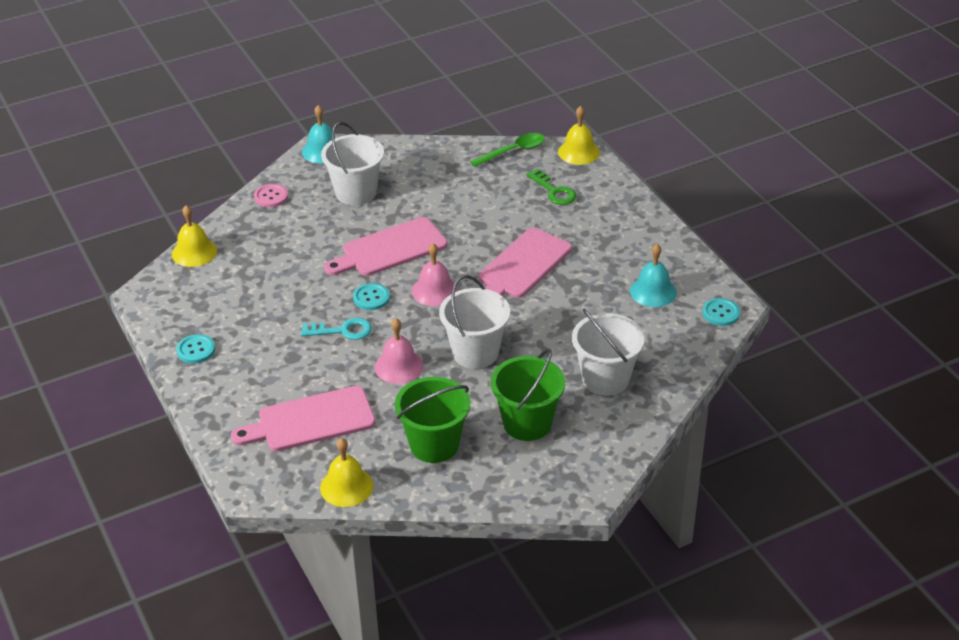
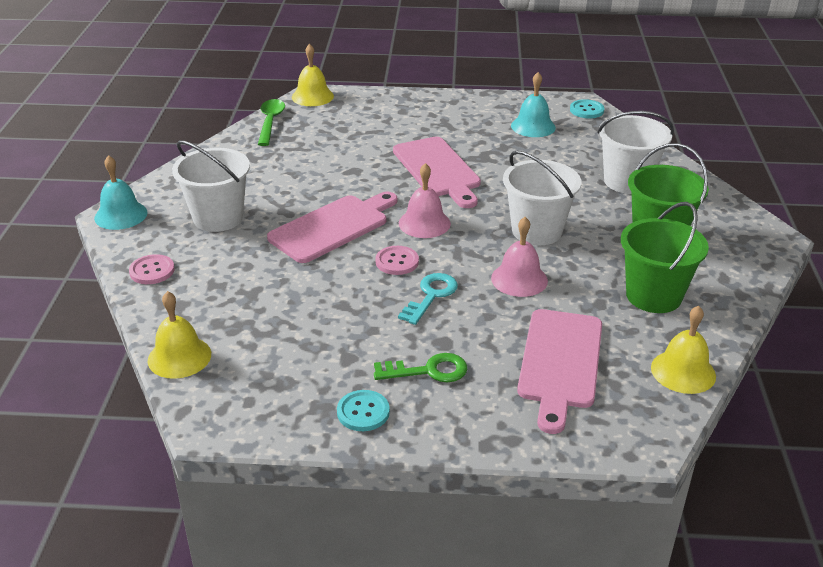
camera: 60 degrees left, 5 degrees down
(371, 298) = (397, 262): turquoise button -> pink button
(390, 249) = (332, 227): pink cutting board -> pink cutting board turned 135 degrees counterclockwise
(554, 191) = (351, 123): green key -> green key (428, 371)

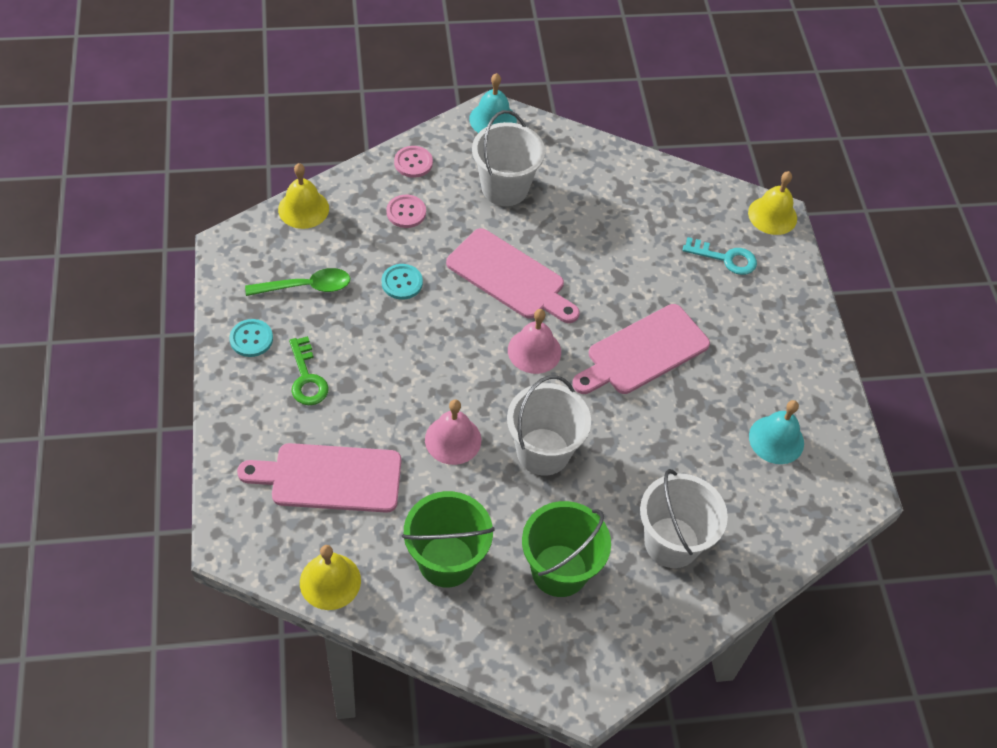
camera: 75 degrees right, 20 degrees up
(270, 122) = (699, 190): green spoon -> green spoon (305, 287)
(397, 262) = (462, 336): pink button -> pink button (406, 212)
(431, 296) = (413, 369): turquoise key -> turquoise key (725, 258)
(586, 110) = (841, 499): turquoise button -> turquoise button (402, 283)

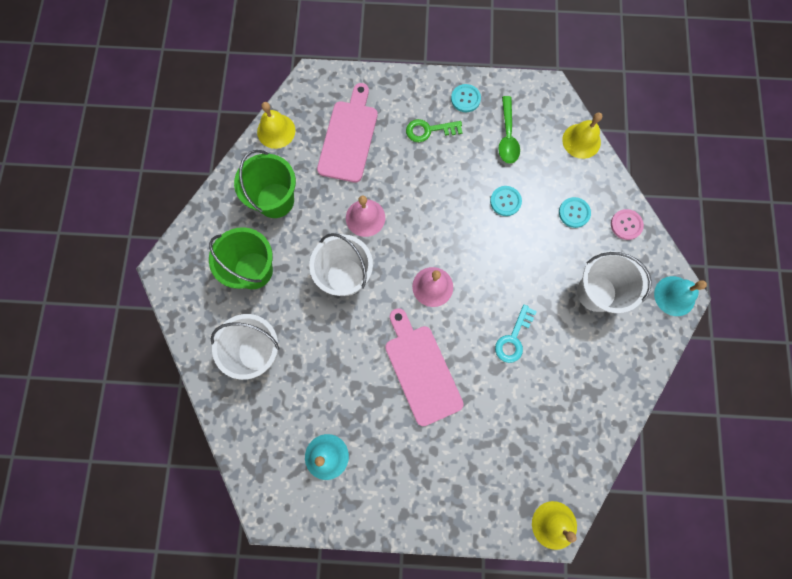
camera: 105 degrees right, 20 degrees up
(406, 212) = (574, 213): pink button -> turquoise button
(509, 277) = (504, 280): pink cutting board -> none
(725, 258) = (508, 465): turquoise key -> turquoise key (513, 338)

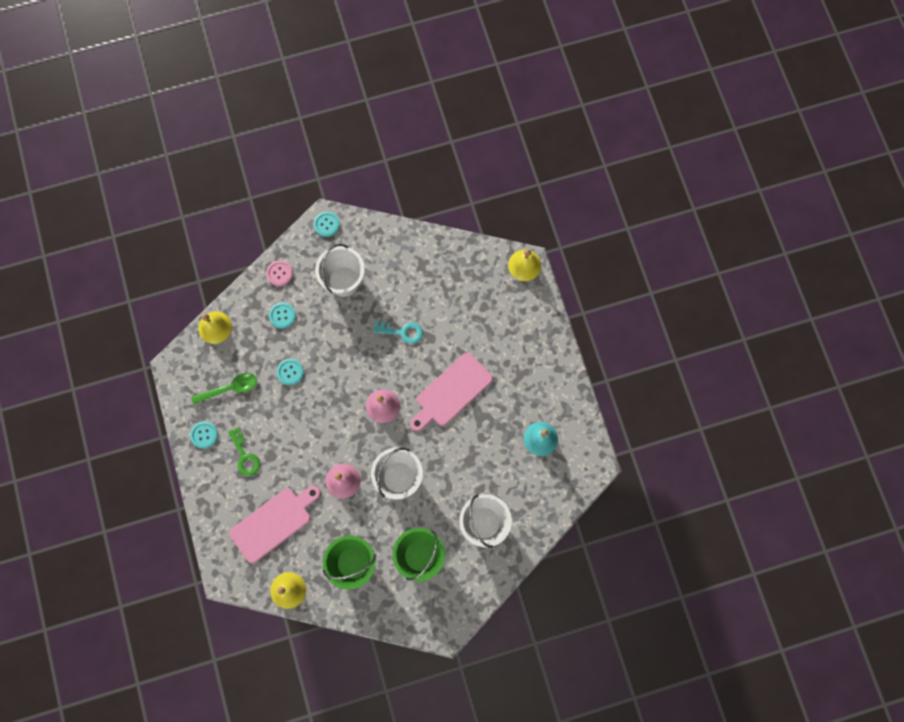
camera: 110 degrees left, 0 degrees up
(349, 137) = (274, 522): pink cutting board -> pink cutting board turned 150 degrees clockwise
(674, 296) = (326, 224): turquoise bell -> turquoise button

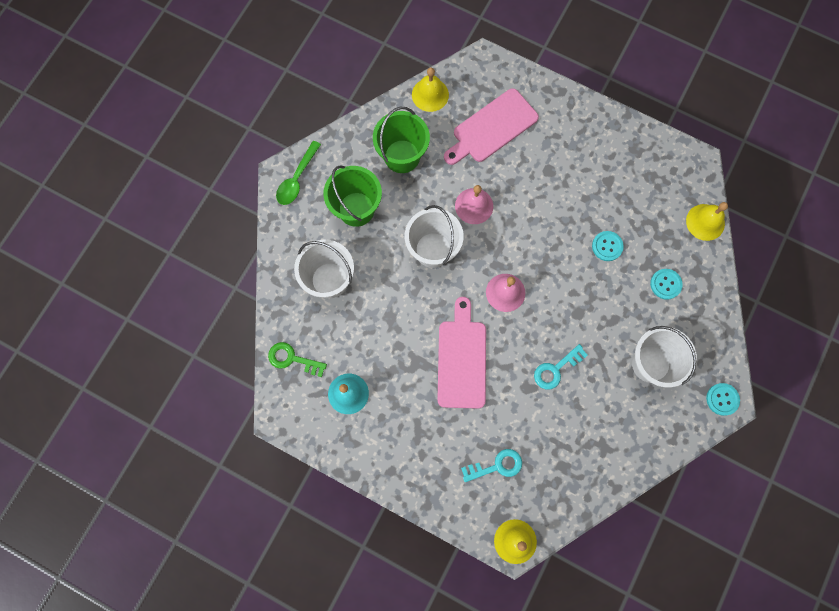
camera: 135 degrees right, 0 degrees up
(204, 435) = (615, 137): turquoise button -> none
(229, 388) = (637, 188): green spoon -> green spoon (297, 178)
(245, 456) = (567, 152): green key -> green key (292, 359)
(274, 522) = (492, 128): pink cutting board -> pink cutting board turned 45 degrees clockwise
(279, 273) = (709, 316): pink button -> none
(493, 313) = (496, 466): none -> turquoise key

